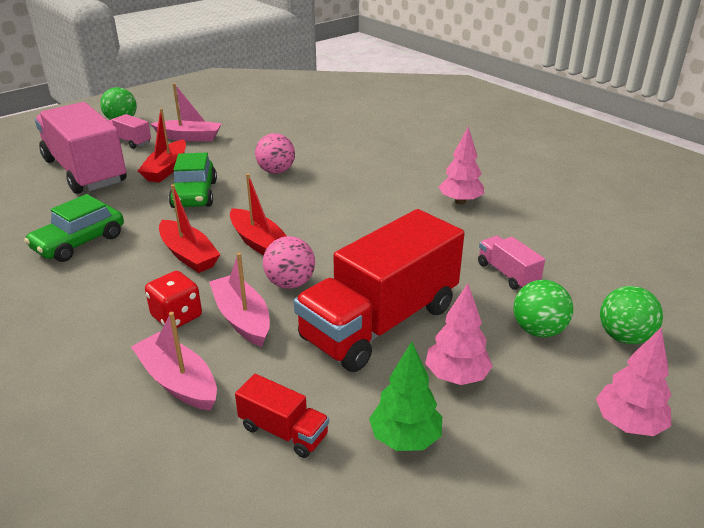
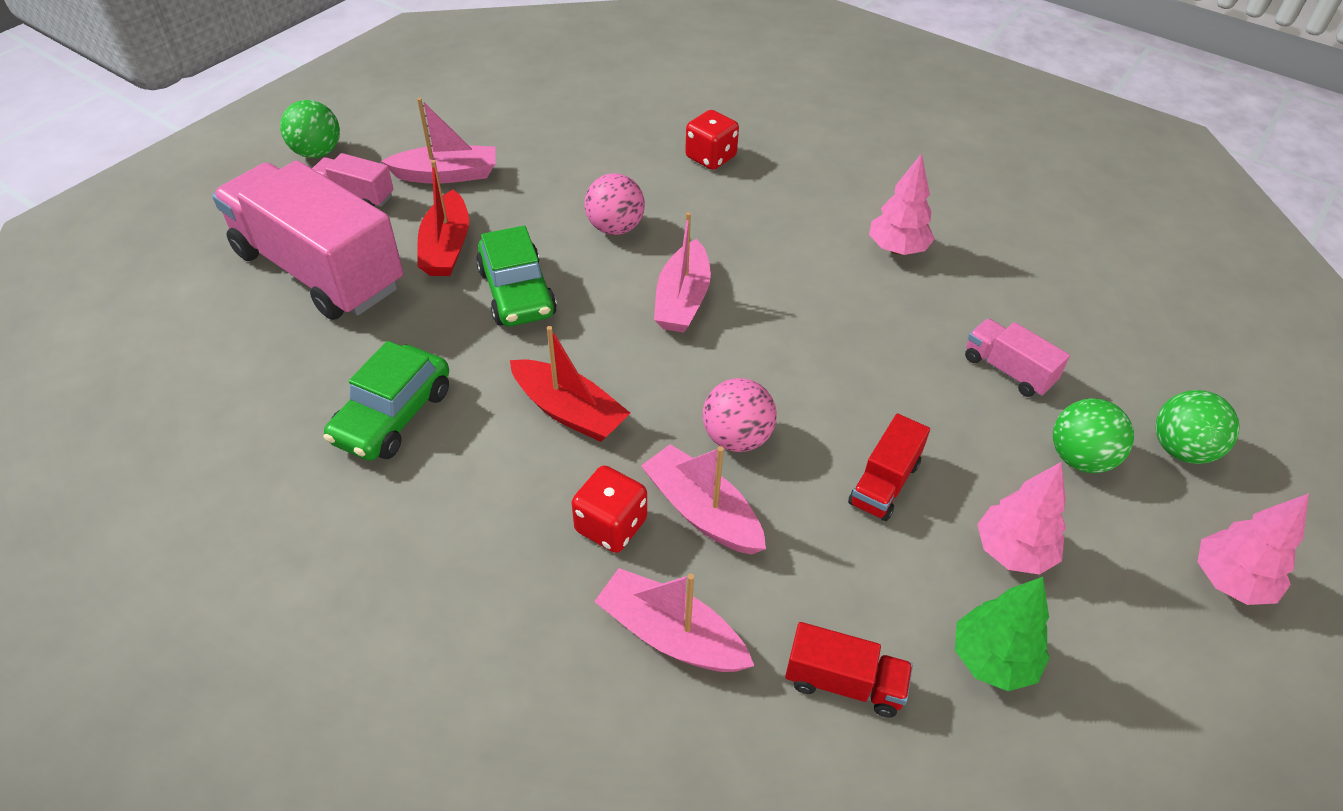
camera: 15 degrees left, 15 degrees up
(259, 242) = (658, 371): red boat -> none
(297, 210) = (682, 300): none -> pink boat
(359, 145) = (710, 157): none -> red dice
(380, 323) = (884, 483): red truck -> red truck, size x0.43

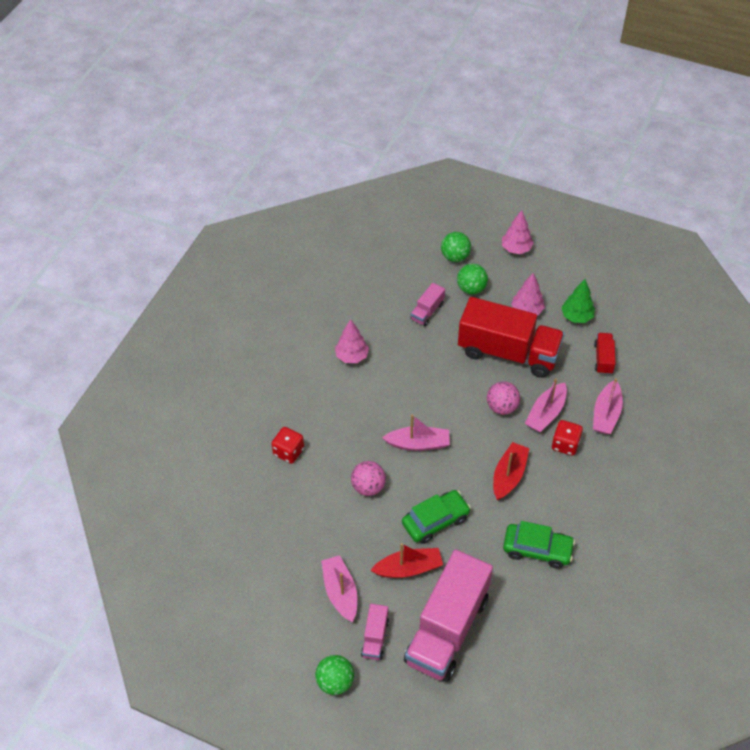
camera: 100 degrees left, 5 degrees up
(884, 483) = (508, 352): red truck -> red truck, size x2.31

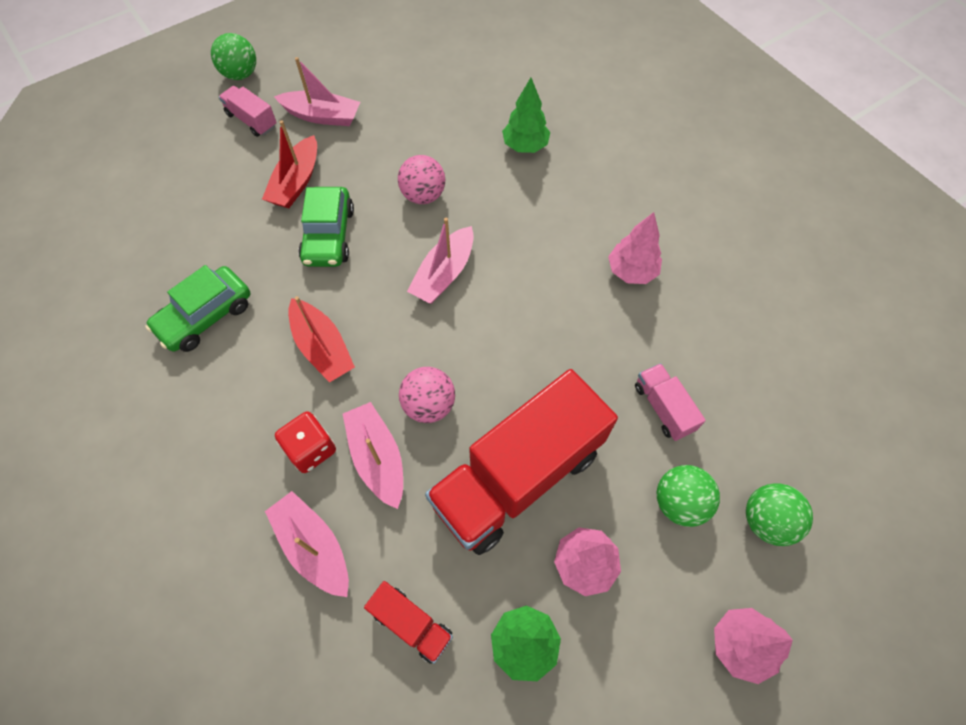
camera: 120 degrees right, 10 degrees up
(288, 452) = (525, 146): red dice -> green tree
(447, 629) = (203, 180): pink truck -> none

